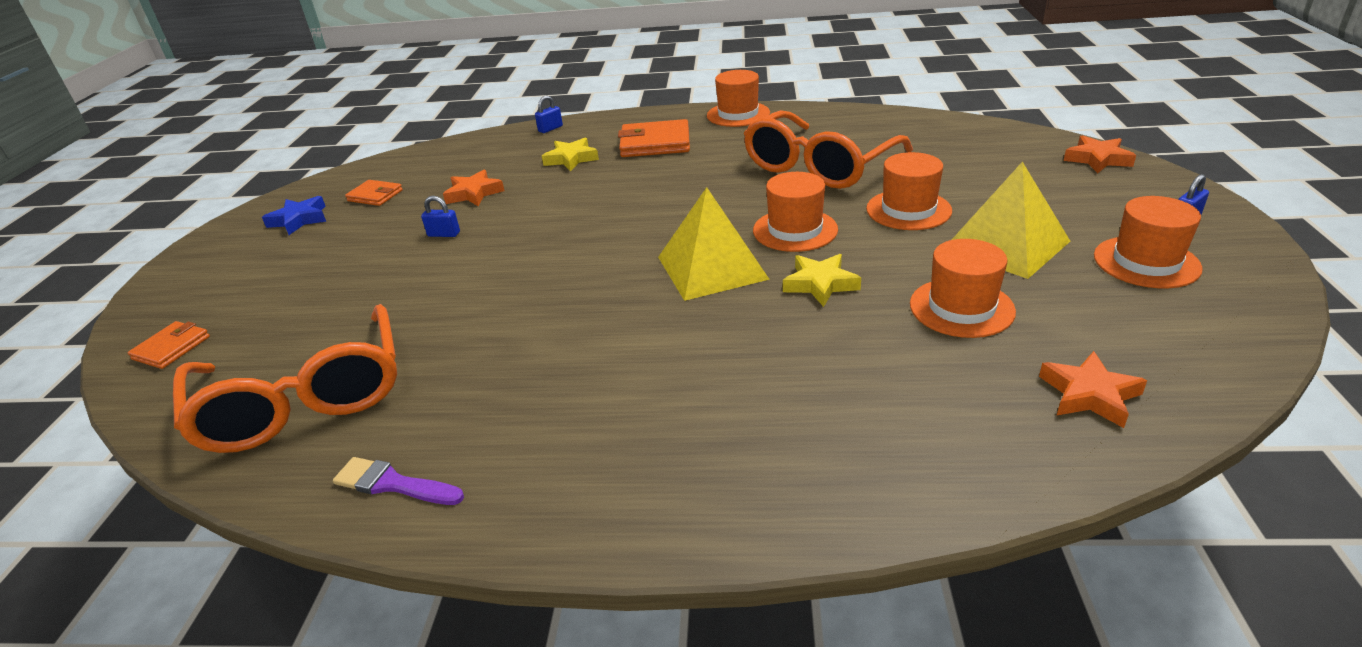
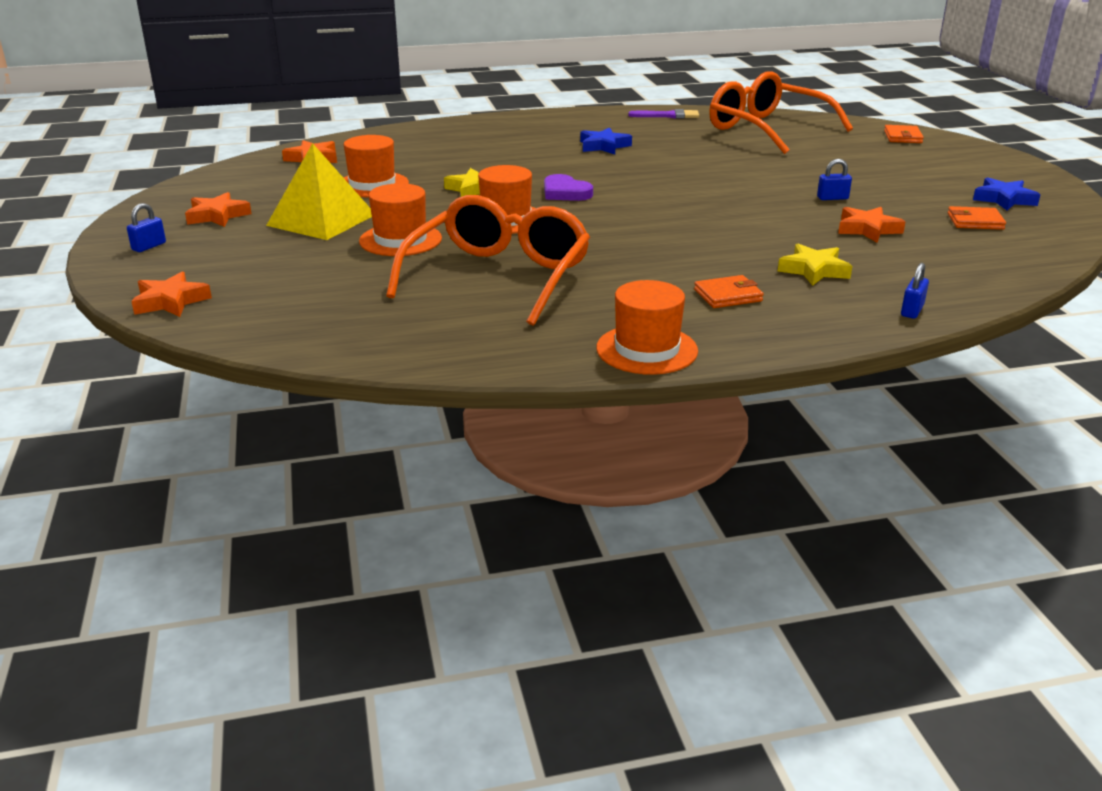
camera: 160 degrees right, 5 degrees down
(594, 376) = (604, 146): none -> blue star
(655, 143) = (728, 295): orange wallet -> orange wallet, size x0.59
(712, 268) = (565, 192): yellow pyramid -> purple heart
(1146, 262) = (217, 215): orange hat -> orange star

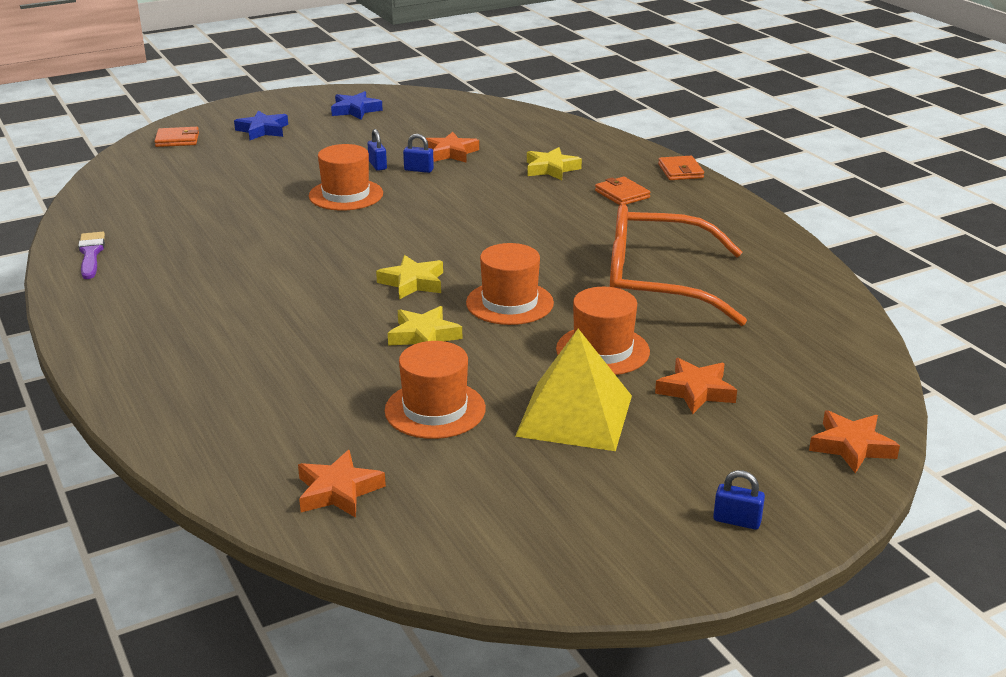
camera: 105 degrees left, 0 degrees up
(217, 215) = (606, 501): orange star -> orange star (696, 391)
(565, 192) = (412, 283): purple heart -> yellow star
(604, 146) = (233, 280): blue star -> blue star (263, 130)
(647, 349) = (736, 214): orange hat -> orange hat (346, 195)
(766, 129) = (151, 198): orange glasses -> none
(912, 311) = (602, 141): blue padlock -> blue padlock (418, 170)
(975, 221) = (413, 120): orange wallet -> orange wallet (680, 171)

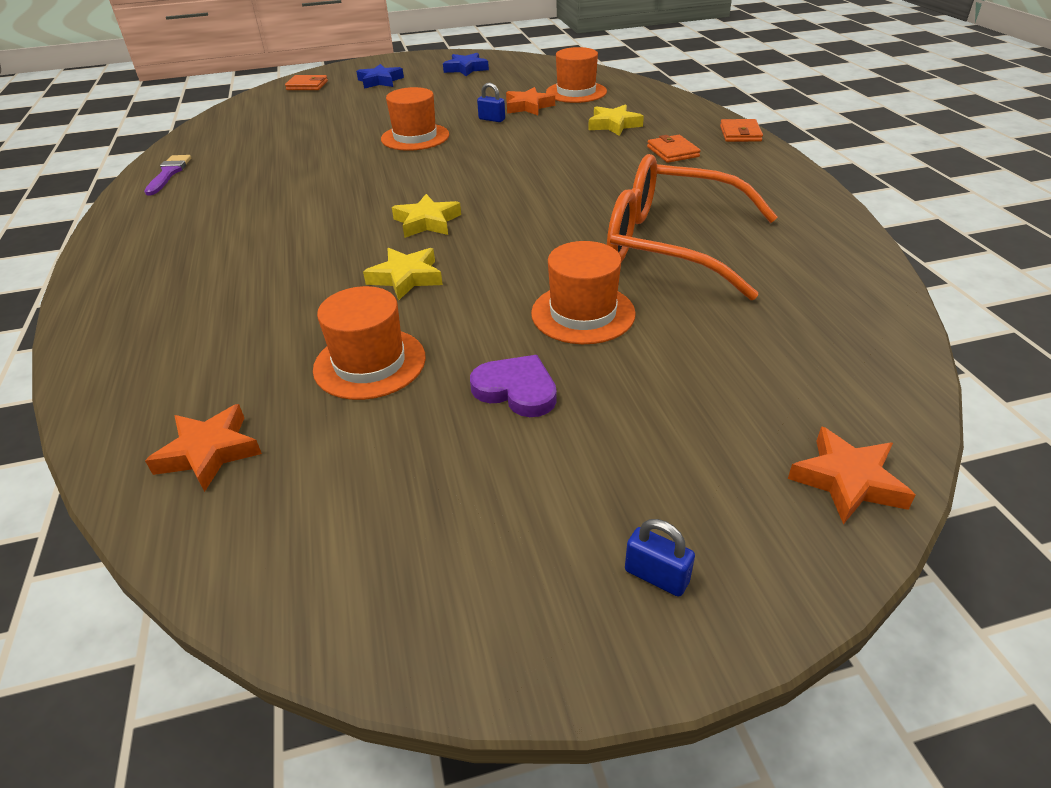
camera: 15 degrees right, 10 degrees up
(377, 165) = (458, 114): blue padlock -> none
(509, 303) = (510, 251): orange hat -> orange hat (576, 92)
(575, 415) = (516, 390): yellow pyramid -> purple heart
(696, 391) = (670, 375): orange star -> none

